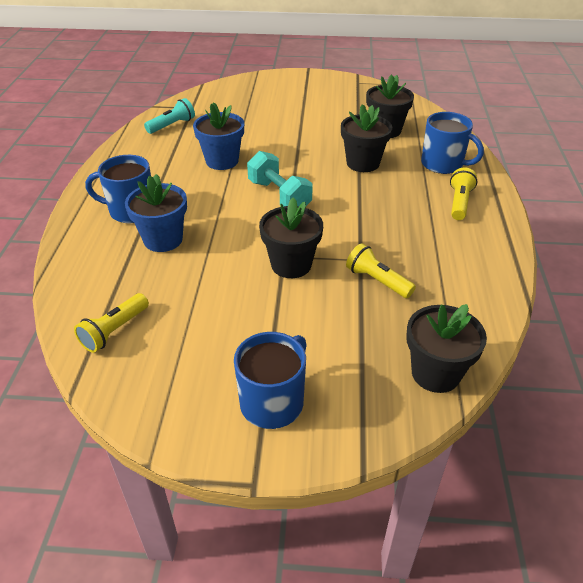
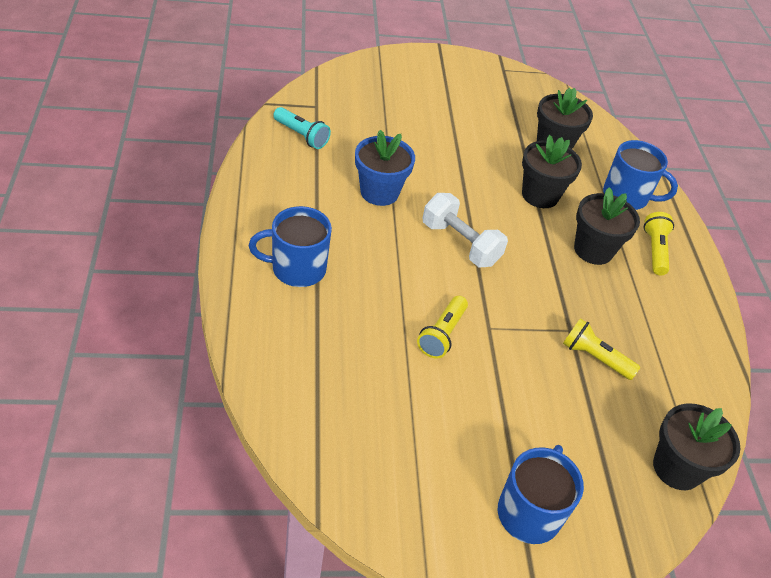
camera: 15 degrees left, 5 degrees up
(114, 331) = (336, 435): yellow flashlight -> yellow flashlight (442, 334)
(163, 240) = (348, 309): blue flower pot -> none
(172, 125) = (301, 136): turquoise flashlight -> turquoise flashlight turned 90 degrees clockwise
(279, 196) = (460, 243): turquoise dumbbell -> white dumbbell
(291, 265) = (500, 339): black flower pot -> black flower pot (593, 250)

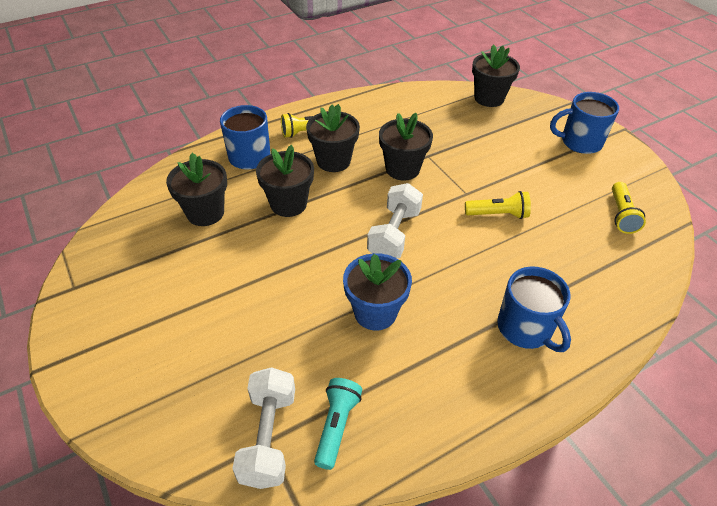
camera: 110 degrees left, 0 degrees up
(318, 108) = (268, 437): none -> white dumbbell
(555, 296) = (402, 169): none -> black flower pot
(594, 357) = (441, 140): yellow flashlight -> yellow flashlight (621, 215)

